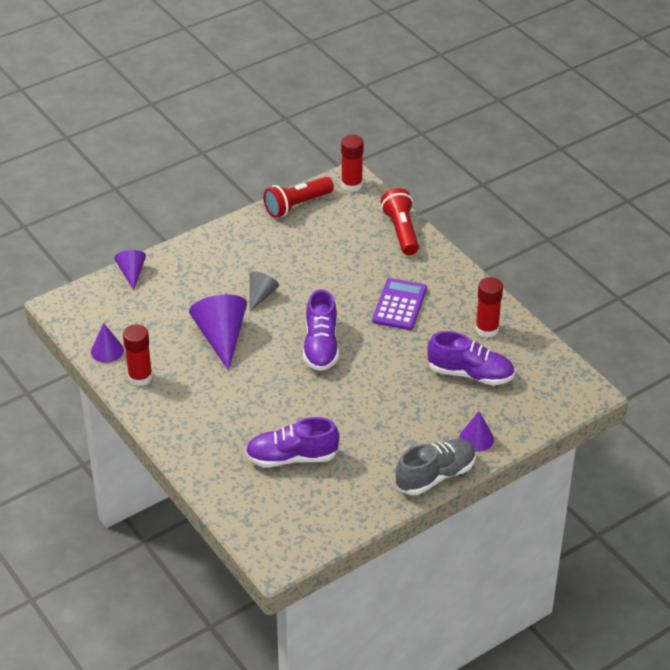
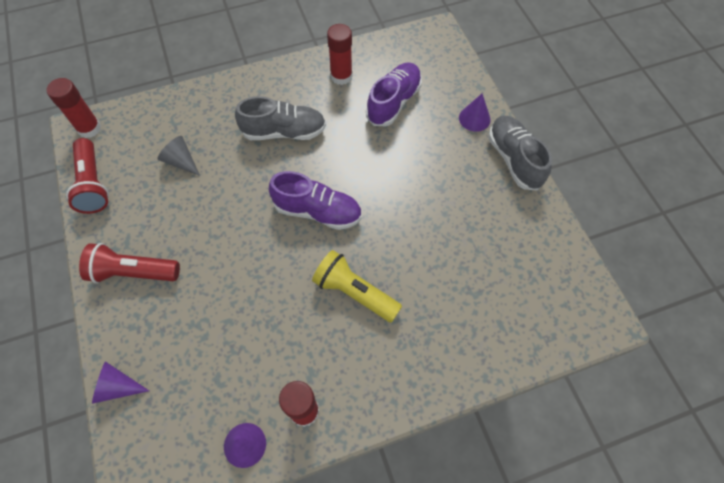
camera: 75 degrees left, 20 degrees up
(221, 337) = (269, 305): purple cone -> none
(249, 386) = (355, 292): none -> yellow flashlight
(261, 295) = (219, 250): grey cone -> grey cone (181, 161)
(292, 457) = (468, 274): purple shoe -> none
(399, 305) = (284, 132): purple calculator -> grey shoe
(401, 231) = (181, 105): red flashlight -> red flashlight (133, 272)

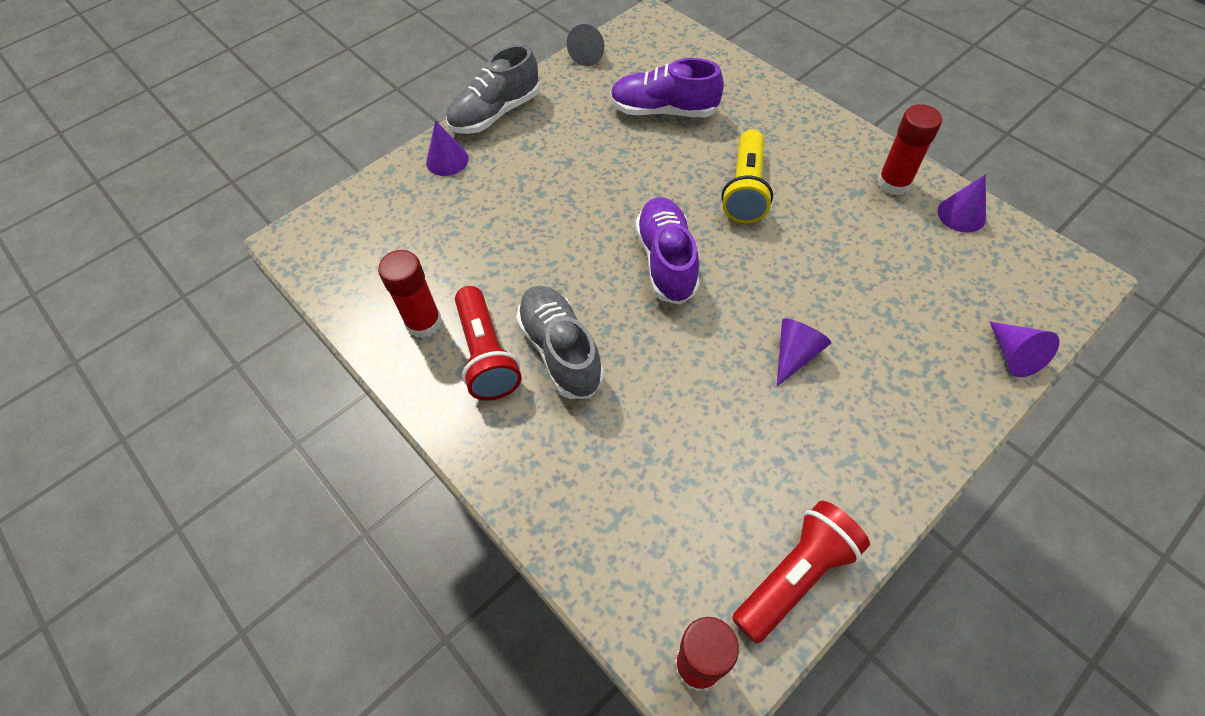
camera: 110 degrees left, 5 degrees down
(133, 272) = (881, 423): red flashlight -> red flashlight (486, 355)
(181, 161) = (681, 463): grey cone -> grey cone (589, 54)
(205, 250) = (795, 354): none -> purple cone
(393, 102) = (451, 245): purple shoe -> purple shoe (663, 111)

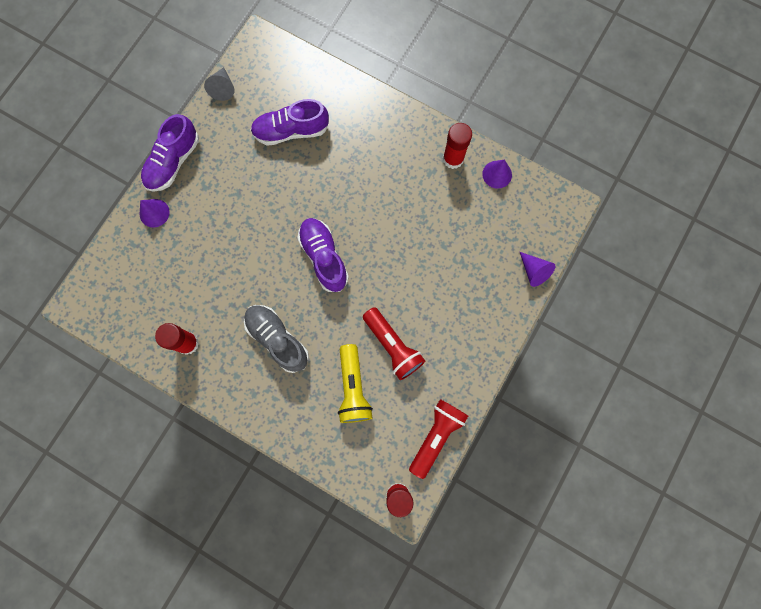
camera: 20 degrees left, 20 degrees up
(486, 355) = (234, 354): red flashlight -> red flashlight (392, 346)
(495, 113) = (173, 162): grey shoe -> purple shoe
(745, 190) = (361, 188): yellow flashlight -> yellow flashlight (353, 388)
(795, 354) = (413, 304): purple cone -> none

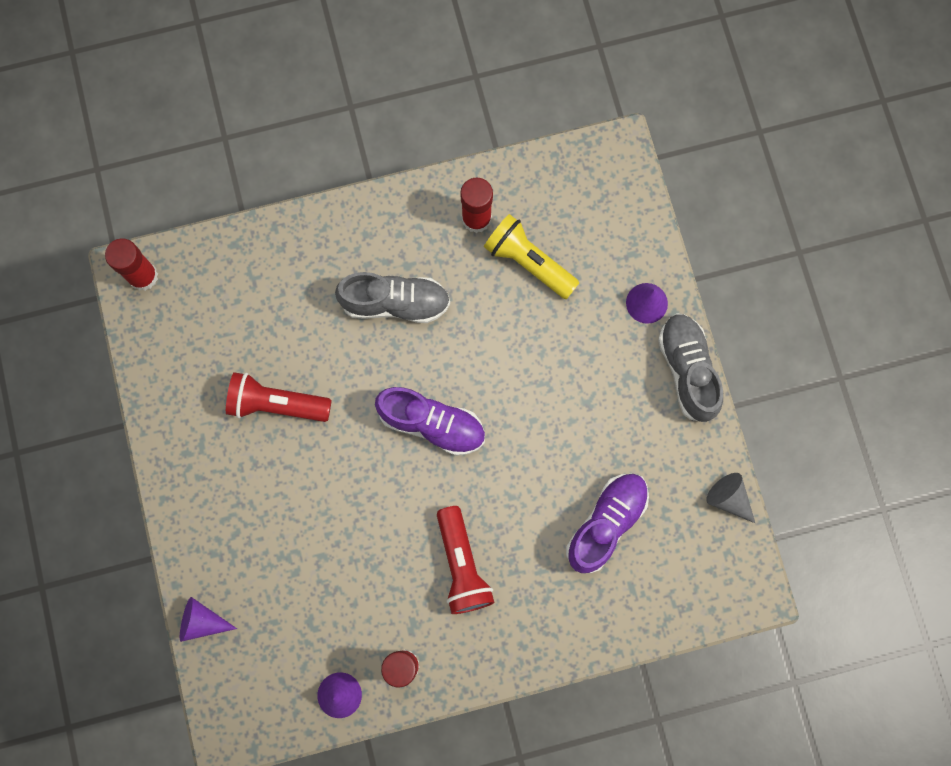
camera: 135 degrees right, 0 degrees up
(173, 162) = (687, 370): purple shoe -> grey shoe
(353, 388) = (277, 329): yellow flashlight -> yellow flashlight (529, 262)
(436, 436) = (155, 361): red flashlight -> red flashlight (462, 565)

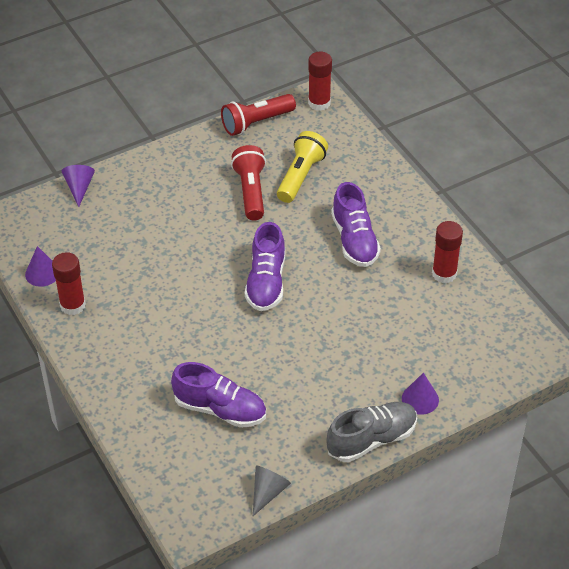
camera: 75 degrees right, 30 degrees down
(395, 303) = (354, 240): grey shoe -> purple shoe
(462, 565) = (160, 323): red flashlight -> red flashlight (256, 123)
(529, 262) = (422, 314): yellow flashlight -> yellow flashlight (300, 176)

